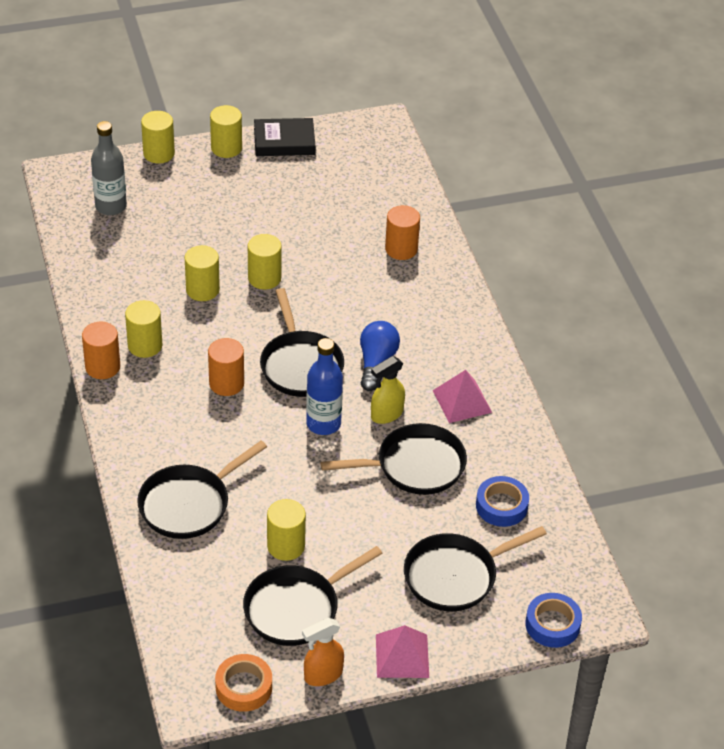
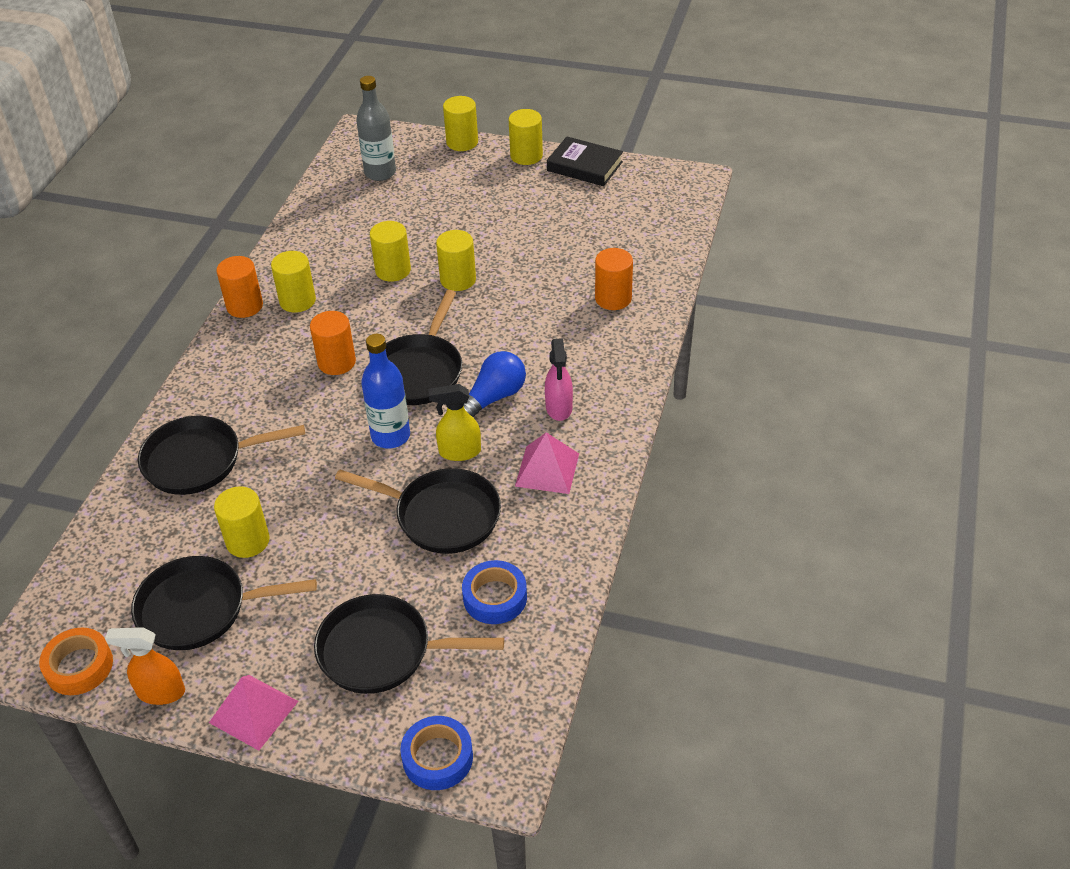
camera: 35 degrees right, 0 degrees up
(432, 352) = (559, 408): none -> pink spray bottle

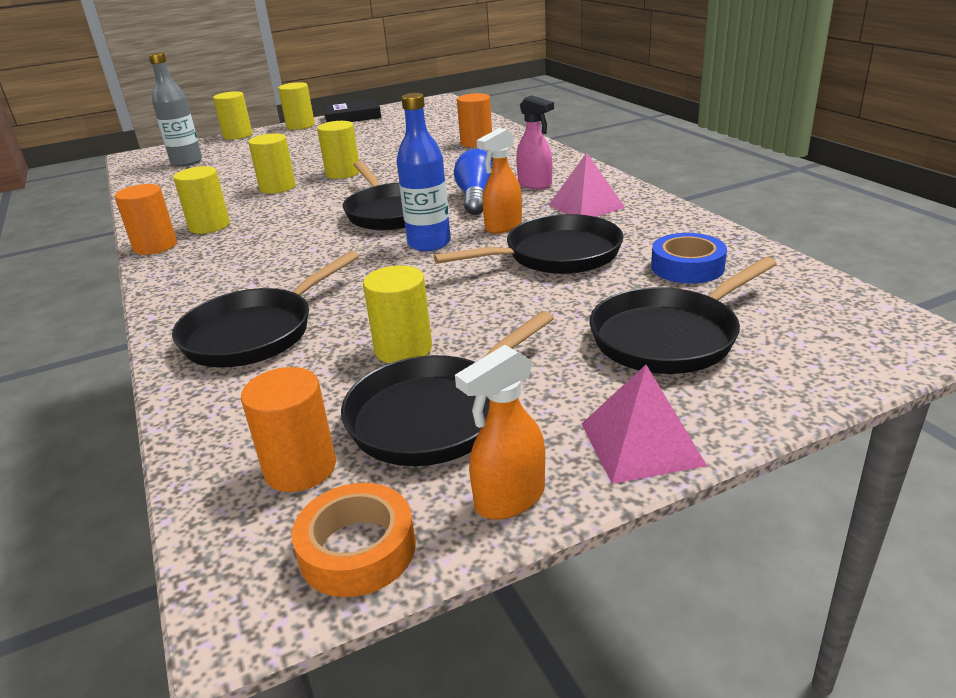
camera: 40 degrees left, 15 degrees down
(336, 362) = (306, 235): orange cylinder -> orange cylinder (300, 468)
(437, 758) = (857, 362): blue tape -> none
(459, 452) = (503, 226): yellow spray bottle -> orange spray bottle

